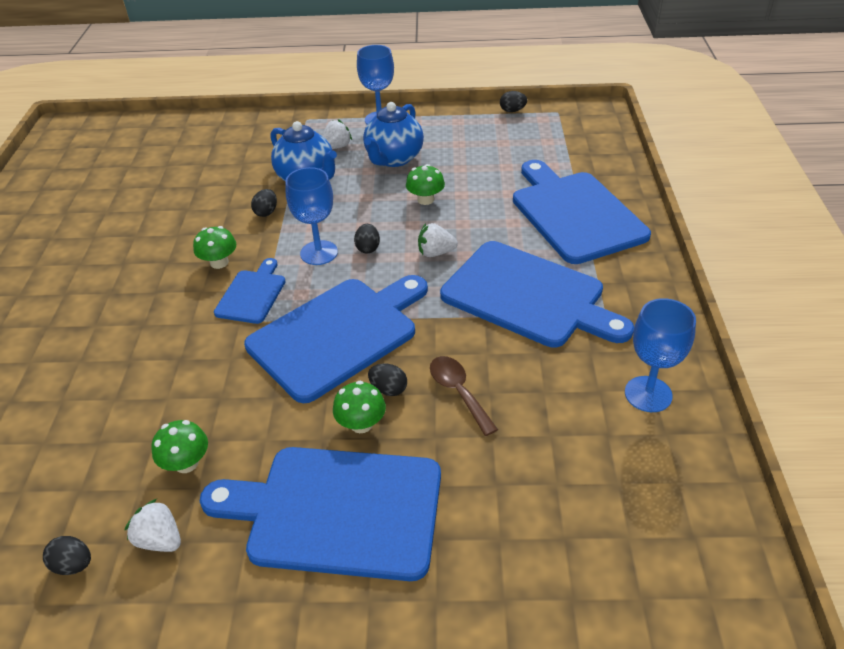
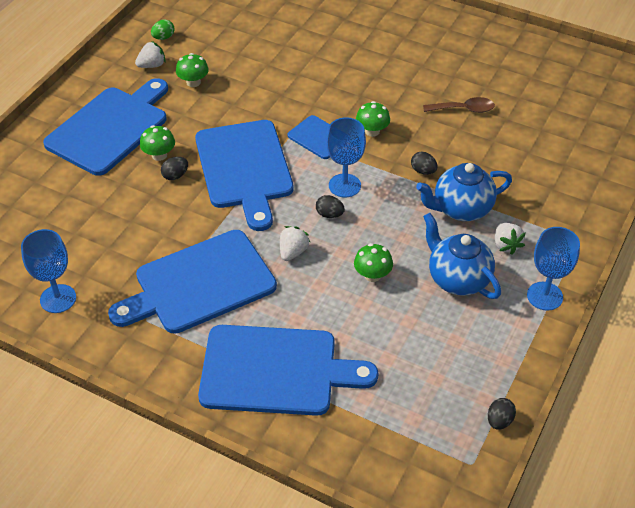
camera: 115 degrees right, 5 degrees up
(73, 565) = (163, 37): black egg -> green egg
(458, 392) = (144, 206): brown spoon -> brown spoon (464, 109)

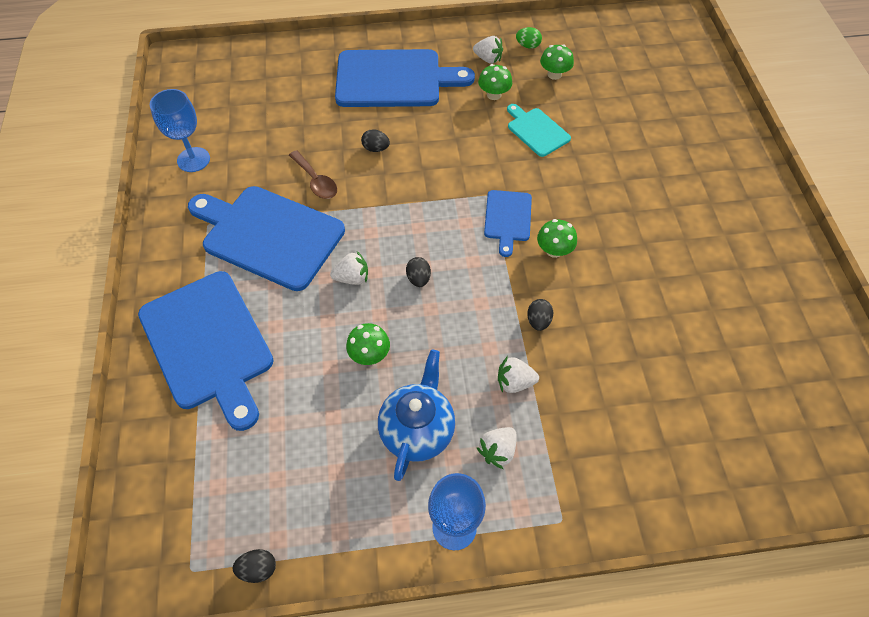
camera: 55 degrees right, 10 degrees up
(159, 155) = (390, 125): green mushroom -> green mushroom (554, 74)
(244, 168) = (423, 187): blue cutting board -> none
(255, 80) = (536, 131): none -> turquoise cutting board
(344, 185) = (464, 269): blue goblet -> none
(461, 209) = (514, 382): blue teapot -> white strawberry
(464, 109) = (658, 308): brown spoon -> brown spoon (316, 181)

